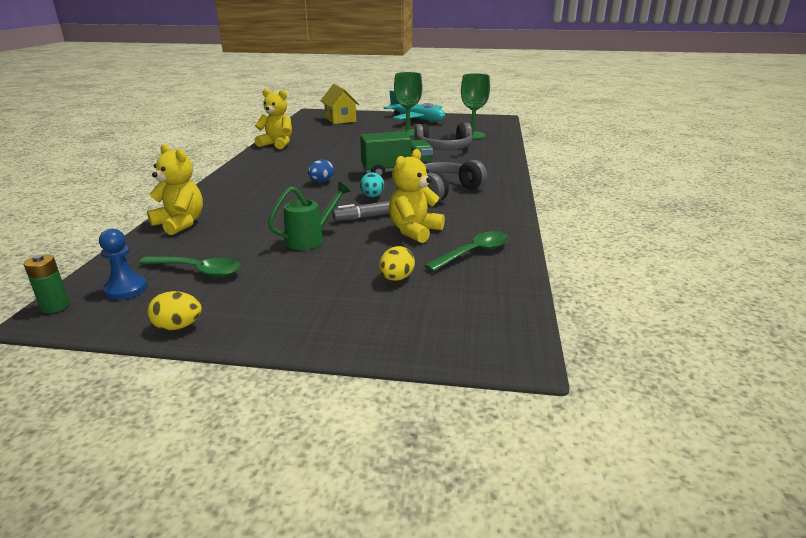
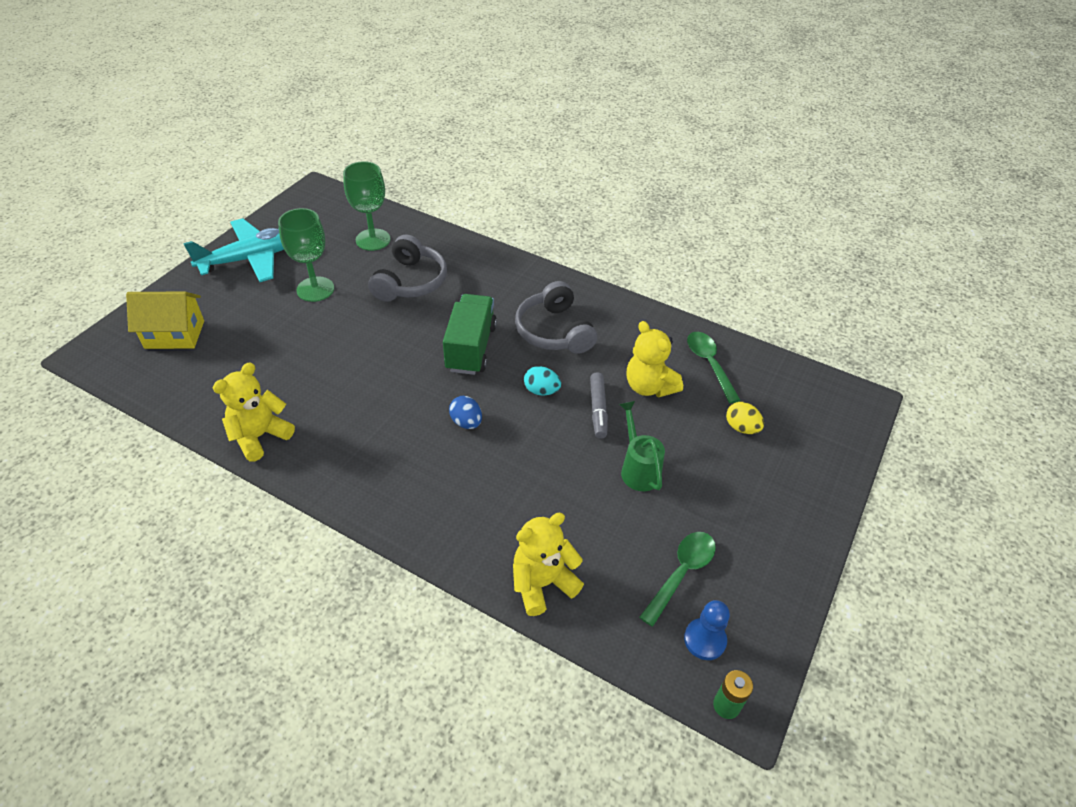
camera: 70 degrees left, 20 degrees up
(178, 326) = (789, 596): yellow egg -> none

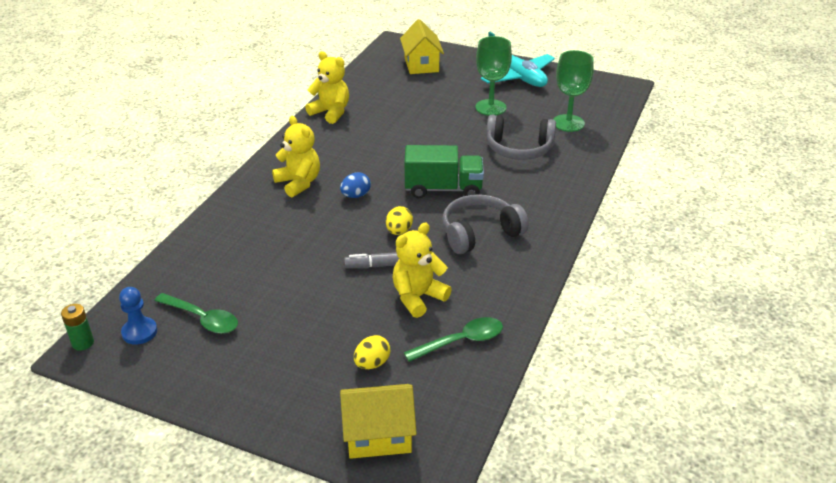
camera: 85 degrees right, 10 degrees down
(541, 391) = (399, 231): turquoise egg -> yellow egg
(542, 583) = (200, 245): yellow teddy bear -> yellow teddy bear (299, 183)
(638, 469) = (313, 292): green watering can -> none
(826, 430) = (378, 435): none -> yellow house

